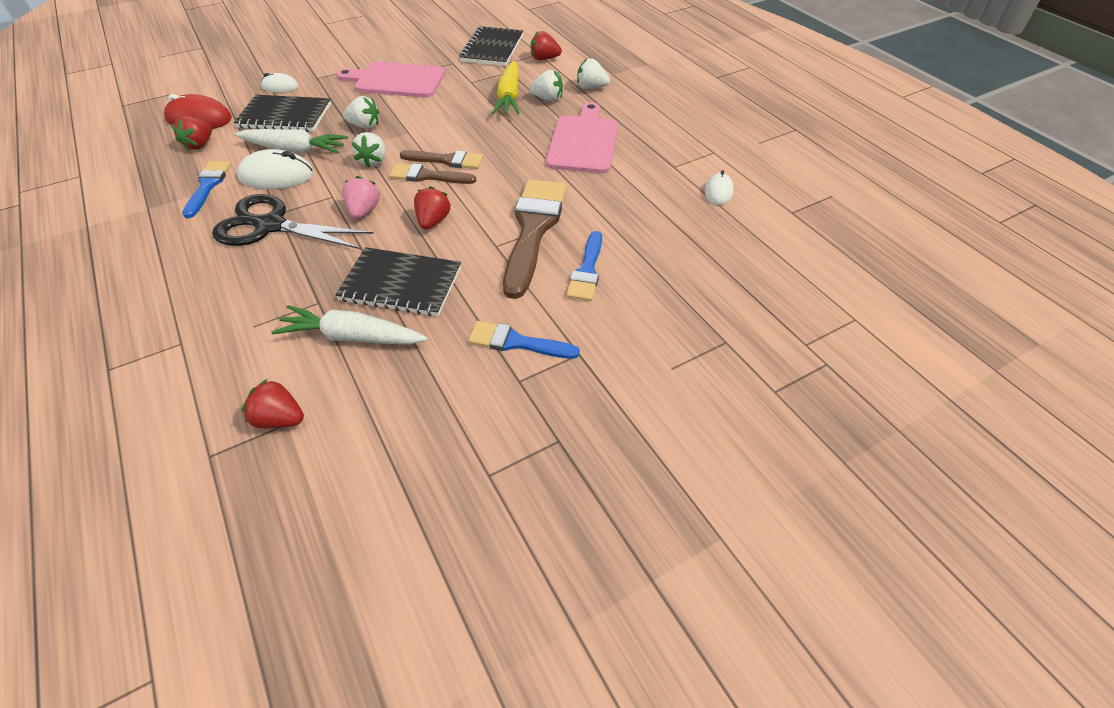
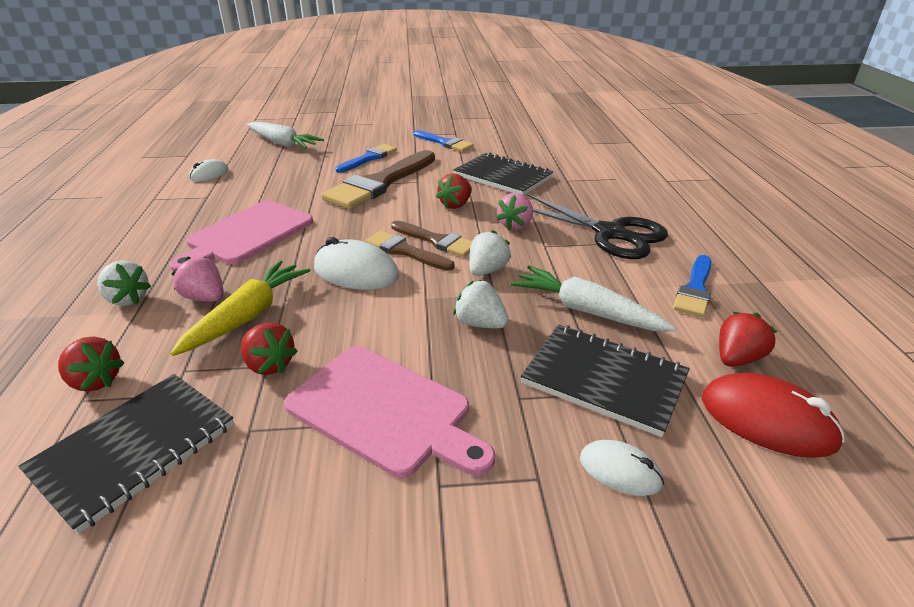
camera: 155 degrees left, 15 degrees down
(276, 176) = (608, 281): white mouse -> white mouse (356, 272)
(280, 419) = (593, 144): red strawberry -> red strawberry (269, 365)
(352, 337) = (545, 162): white carrot -> white carrot (282, 143)
(547, 99) = (205, 298): white strawberry -> pink strawberry

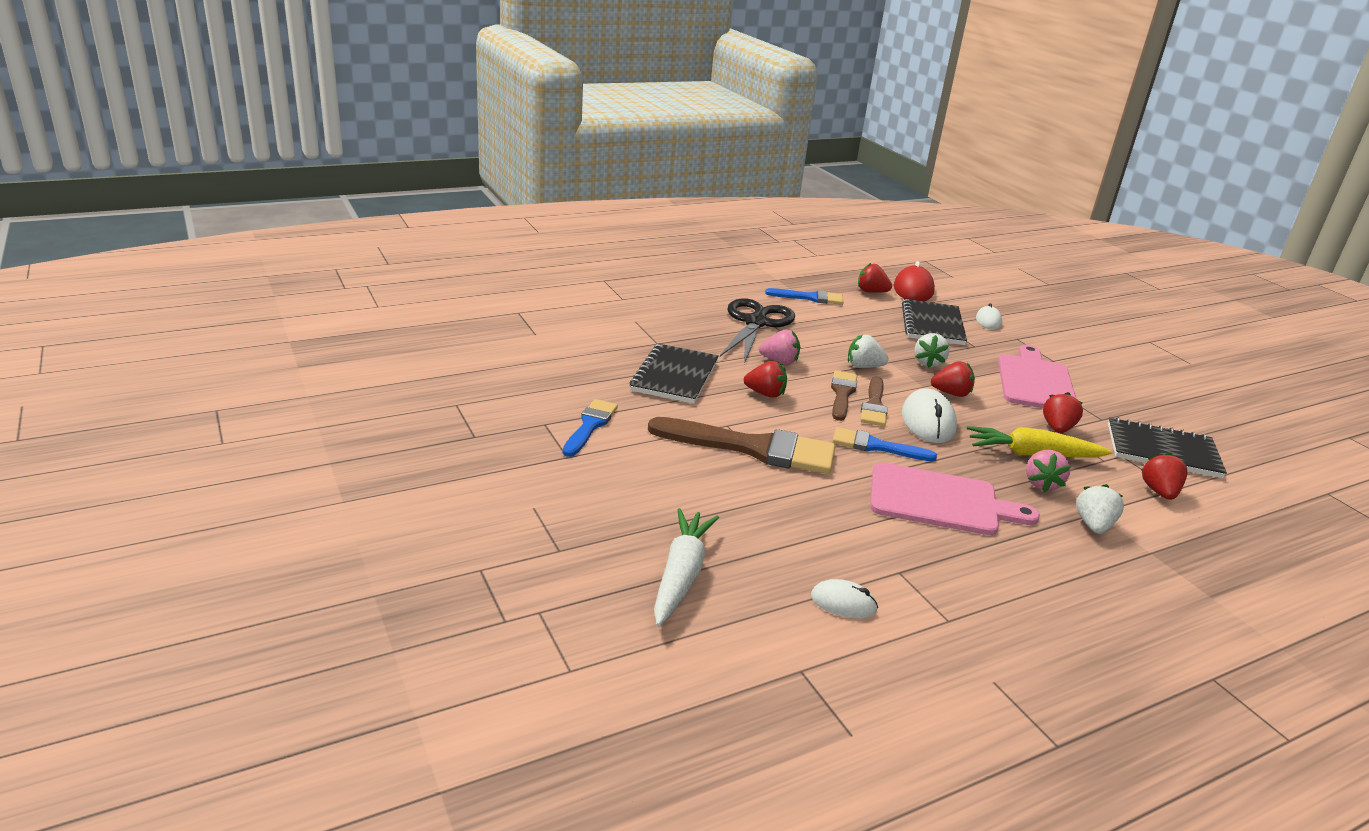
camera: 115 degrees left, 5 degrees down
(369, 158) = (684, 474): blue brush -> blue brush (876, 446)
(398, 311) = (951, 393): none -> red strawberry
(586, 311) = (873, 330): white carrot -> none

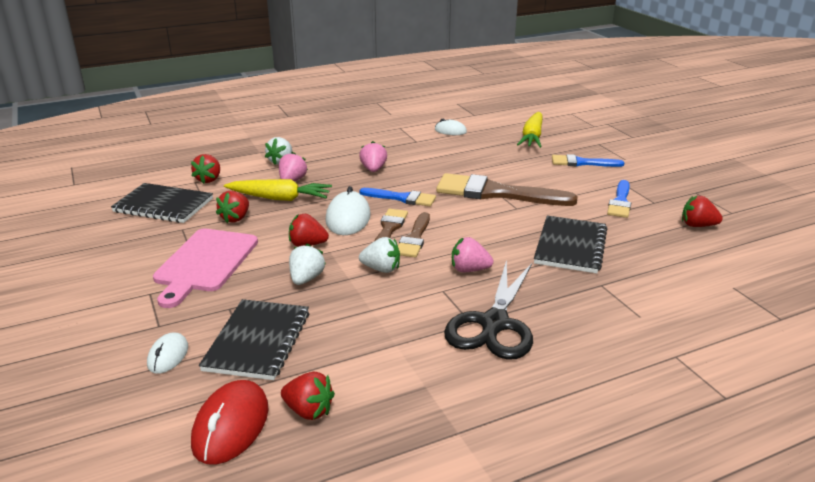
camera: 175 degrees left, 0 degrees up
(681, 575) = (532, 137): white carrot -> yellow carrot
(765, 394) = (485, 234): red strawberry -> red strawberry (697, 225)
(809, 298) = (414, 384): blue brush -> blue brush (582, 163)
(940, 501) = (373, 169): pink cutting board -> pink strawberry

